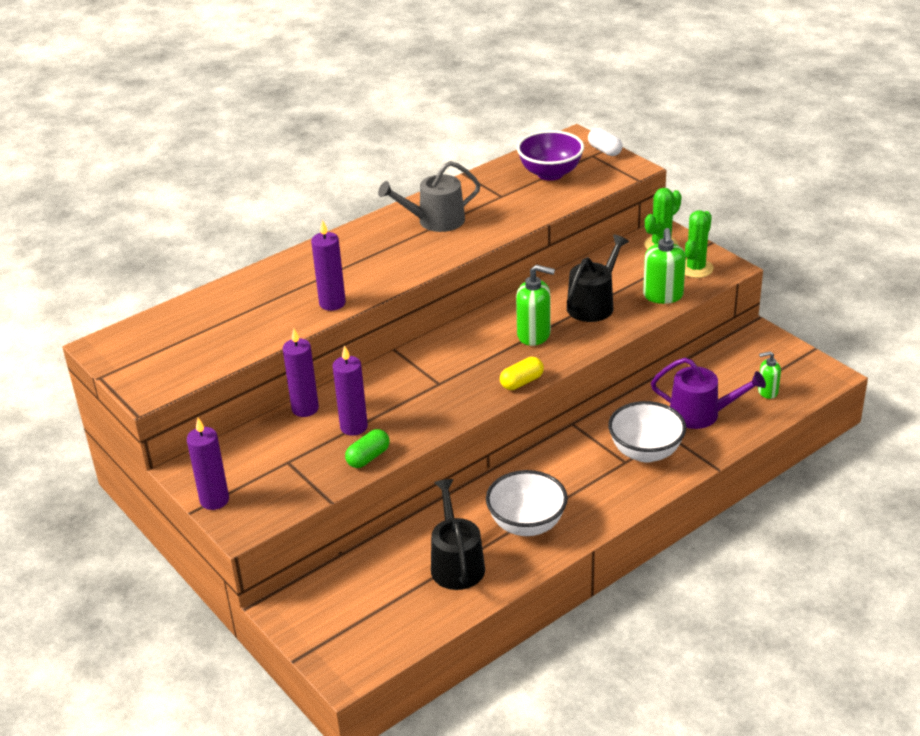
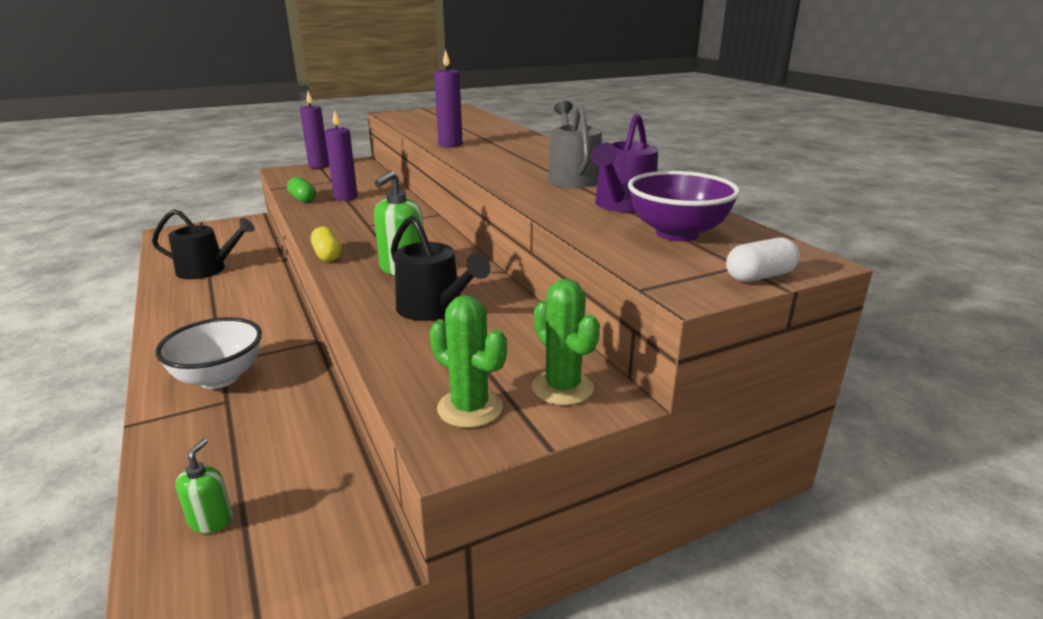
camera: 100 degrees right, 10 degrees down
(305, 409) = (387, 187): purple candle -> none
(527, 524) = (208, 300): white bowl -> none
(663, 296) = (413, 361): green soap dispenser -> none
(701, 414) = (236, 436): purple watering can -> purple watering can (622, 205)

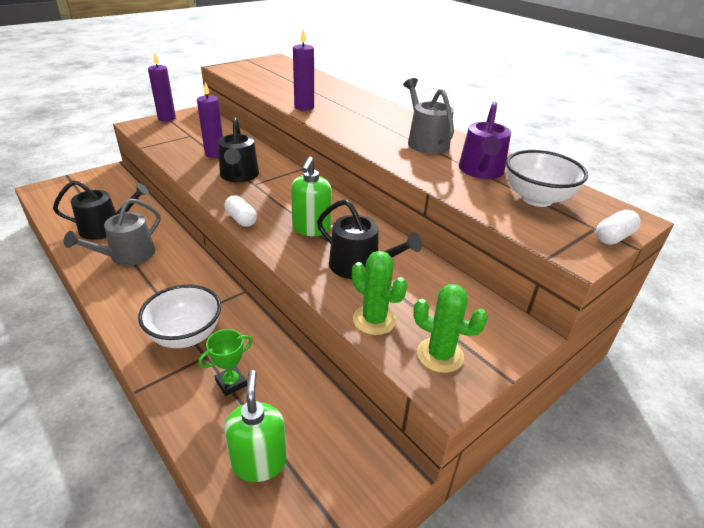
camera: 15 degrees left, 10 degrees up
(211, 296) = (127, 255): none -> grey watering can
(211, 520) = (259, 462): green soap dispenser -> green soap dispenser, size x1.65
(237, 432) = (231, 383): none -> green trophy
(302, 199) = (178, 158): green capsule -> none
(327, 255) = (241, 219): yellow capsule -> white capsule
(357, 217) = (239, 175): none -> black watering can
(562, 387) = (491, 328): green cactus -> green cactus (374, 320)
(677, 233) = (536, 199): purple bowl -> white bowl

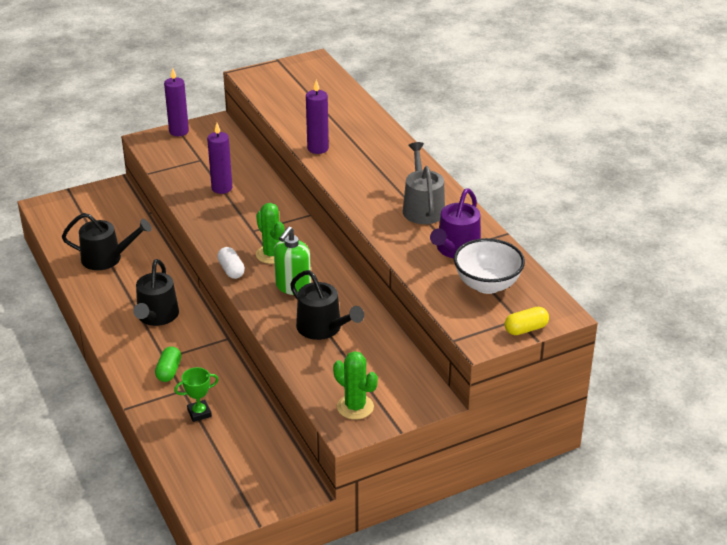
camera: 15 degrees right, 0 degrees up
(127, 255) = (125, 291): grey watering can -> none
(186, 335) = (169, 371): white bowl -> green capsule
(239, 175) = (240, 219): black watering can -> black watering can (156, 316)
(259, 462) = (209, 468): green soap dispenser -> none
(374, 320) = (315, 374): green cactus -> green cactus (271, 254)
(613, 237) = (525, 329): white capsule -> yellow capsule

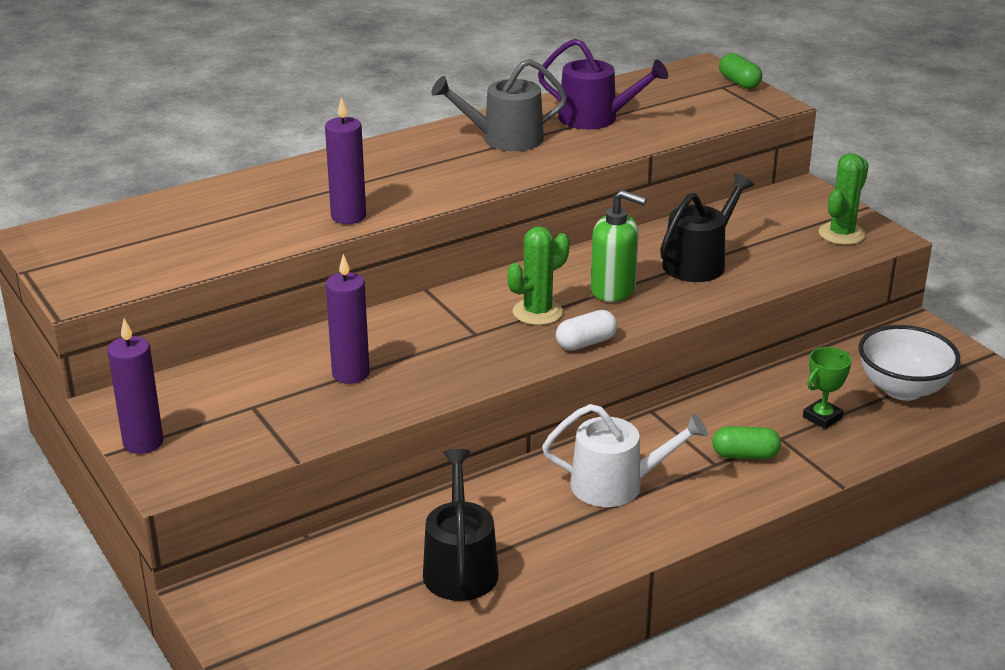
camera: 95 degrees left, 5 degrees down
(156, 316) = (616, 485): black watering can -> white watering can
(199, 413) = (822, 417): green trophy -> green trophy turned 75 degrees clockwise
(487, 285) = (664, 101): white bowl -> white bowl (902, 389)
(525, 329) = (739, 82): yellow capsule -> green capsule

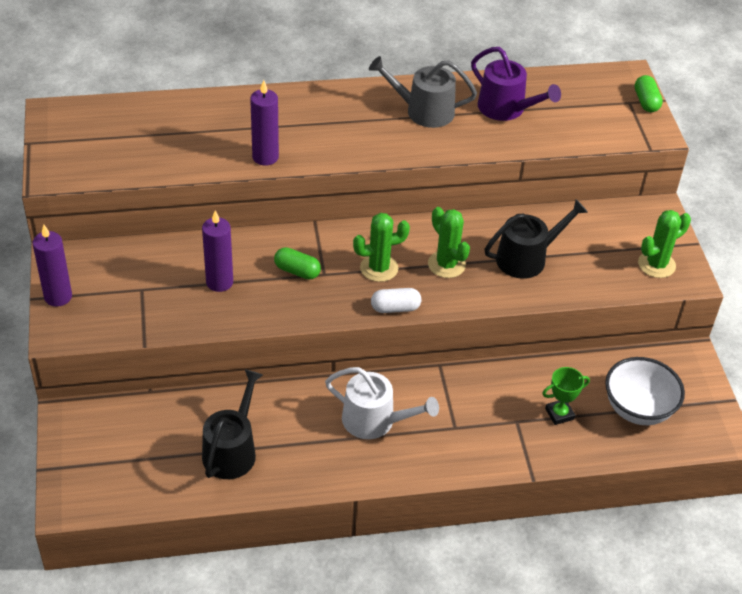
camera: 20 degrees right, 15 degrees up
(613, 290) = (446, 264): green soap dispenser -> green cactus
(745, 455) = (481, 427): green capsule -> green capsule (297, 271)

